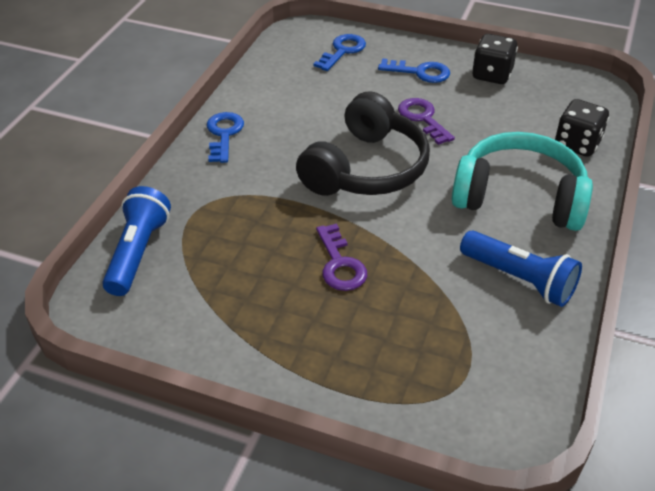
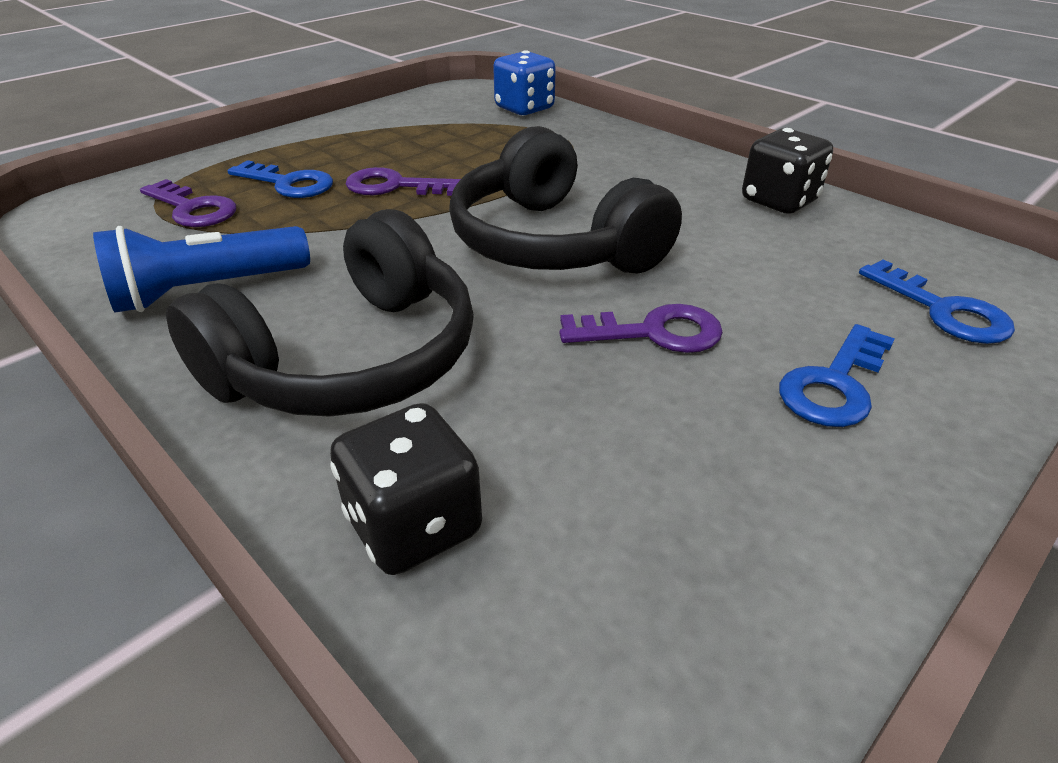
camera: 115 degrees right, 5 degrees down
(138, 252) = (524, 109): blue flashlight -> blue dice
(224, 134) = (703, 169): blue key -> blue key (289, 184)
(448, 354) = (193, 209): none -> purple key
(492, 75) = (794, 504): black dice -> black dice (779, 201)
(519, 197) = (350, 359): turquoise headphones -> black headphones

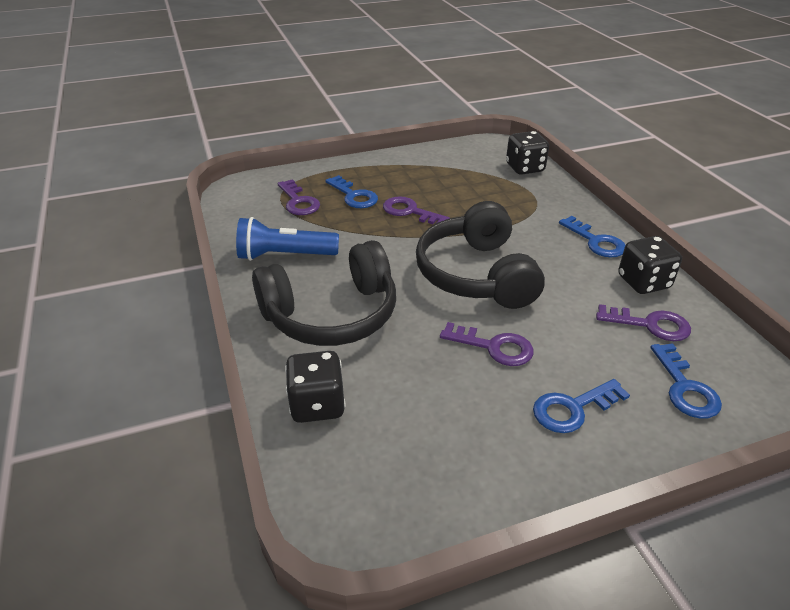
camera: 25 degrees right, 0 degrees up
(524, 109) = (525, 168): blue dice -> black dice
(682, 169) = (596, 242): none -> blue key
(832, 247) = (650, 325): none -> purple key

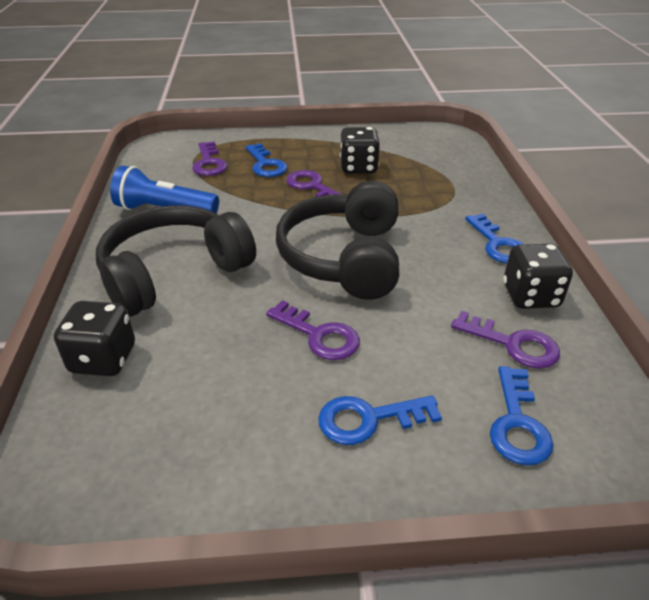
camera: 15 degrees right, 0 degrees up
(332, 314) = (173, 273): black headphones -> black headphones turned 150 degrees clockwise
(525, 168) = (459, 160): black dice -> black dice (358, 168)

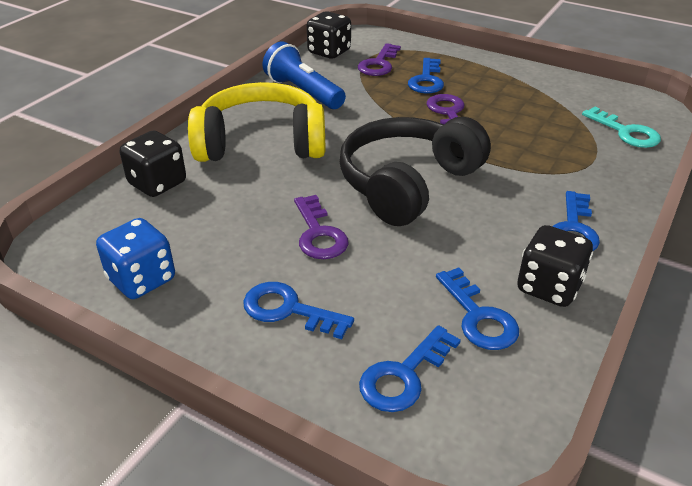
camera: 35 degrees right, 0 degrees up
(173, 273) = (261, 143): black headphones -> yellow headphones
(194, 468) = (142, 279): none -> blue dice
(358, 168) = (512, 110): black dice -> black dice (329, 52)
(452, 158) = (626, 132): none -> turquoise key
(513, 344) = (479, 317): purple key -> blue key

